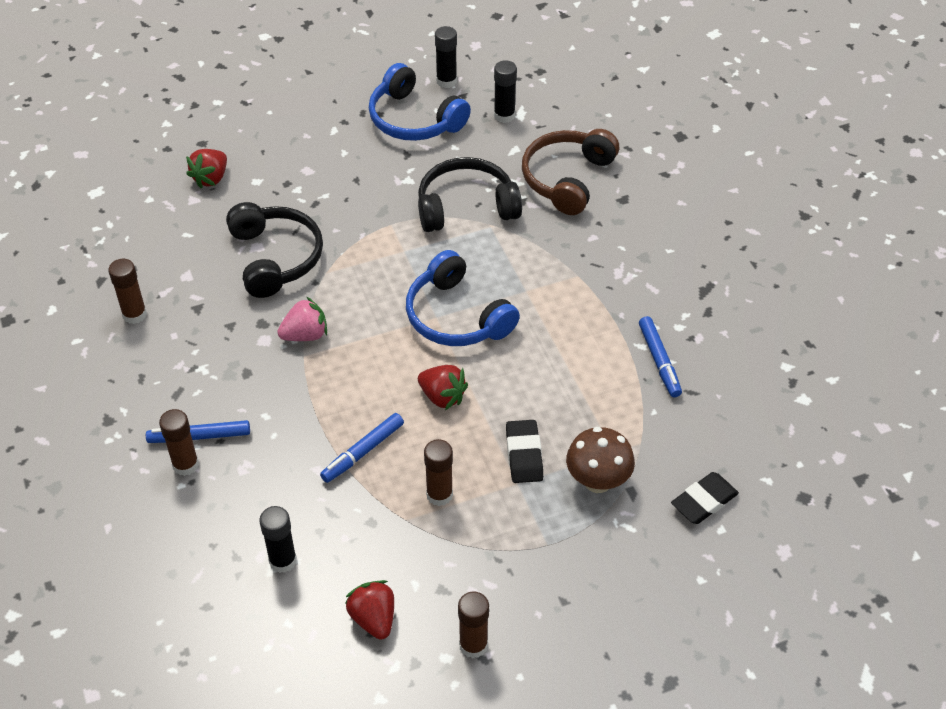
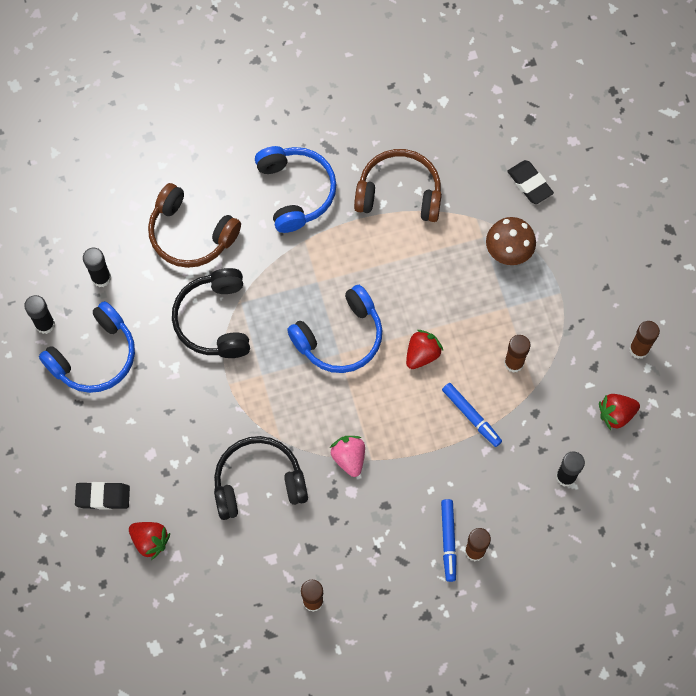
camera: 85 degrees left, 20 degrees up
(524, 454) = (481, 300): black eraser -> black eraser (103, 497)
(640, 263) = (296, 191): none -> blue headphones
(659, 361) = (399, 193): blue marker -> brown headphones

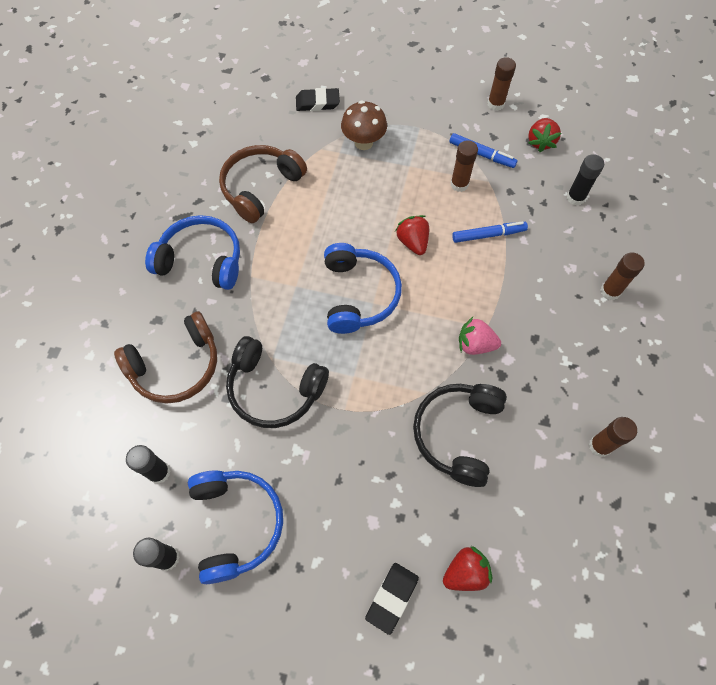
camera: 60 degrees left, 5 degrees down
(448, 541) = (592, 306): blue marker -> blue marker (481, 154)

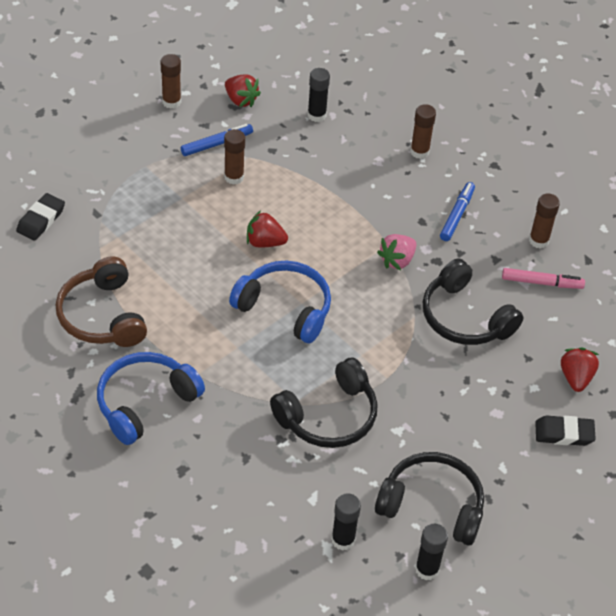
camera: 60 degrees left, 15 degrees down
(176, 366) = (246, 477): brown headphones -> none
(236, 523) = (432, 505): blue headphones -> black headphones
(363, 142) = (123, 214): brown mushroom -> none
(392, 597) = (564, 433): black eraser -> black eraser turned 60 degrees counterclockwise
(488, 235) = (302, 190): blue marker -> blue marker (456, 215)
(552, 477) = (542, 282): none -> pink marker

